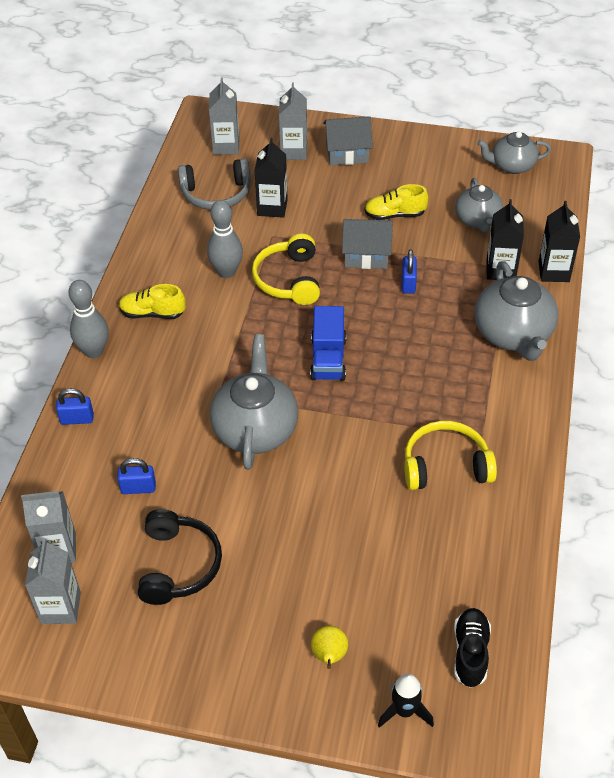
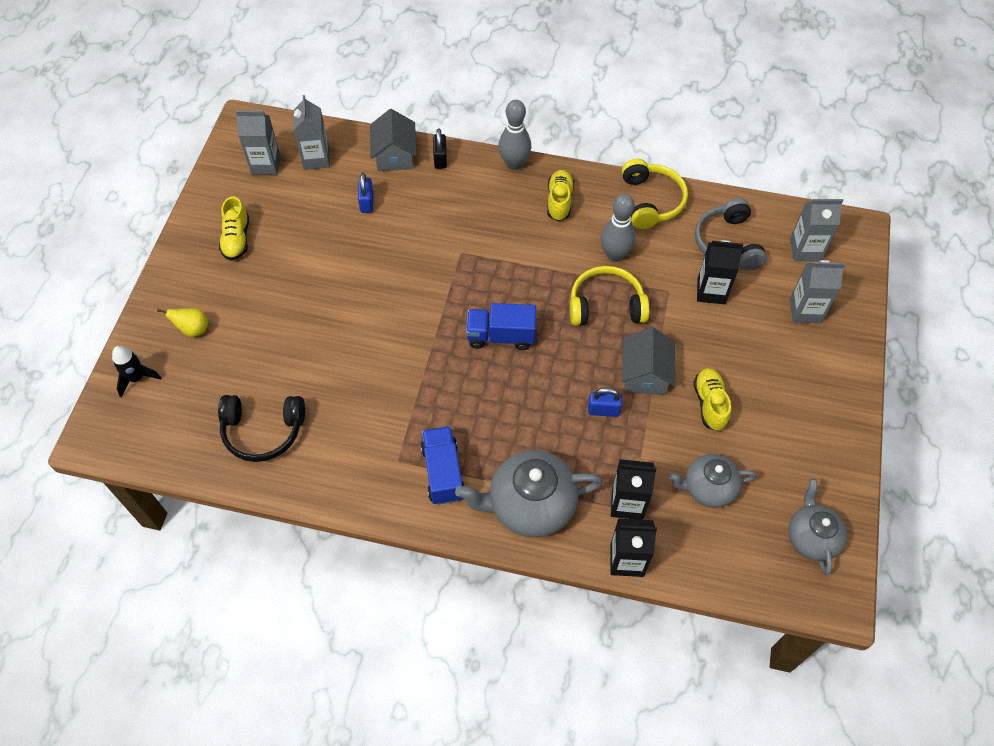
camera: 90 degrees right, 10 degrees up
(77, 419) = (440, 159): blue padlock -> black padlock
(178, 565) = (291, 232): black headphones -> black headphones (263, 431)
(187, 626) = (237, 239): none -> yellow shoe
(255, 429) = (421, 280): grey teapot -> none
(347, 153) = (810, 361): grey house -> grey house (395, 155)
(445, 465) = (366, 426): yellow headphones -> yellow headphones (651, 201)
(470, 653) = (176, 429): black shoe -> none
(490, 399) = (443, 472): none -> blue truck

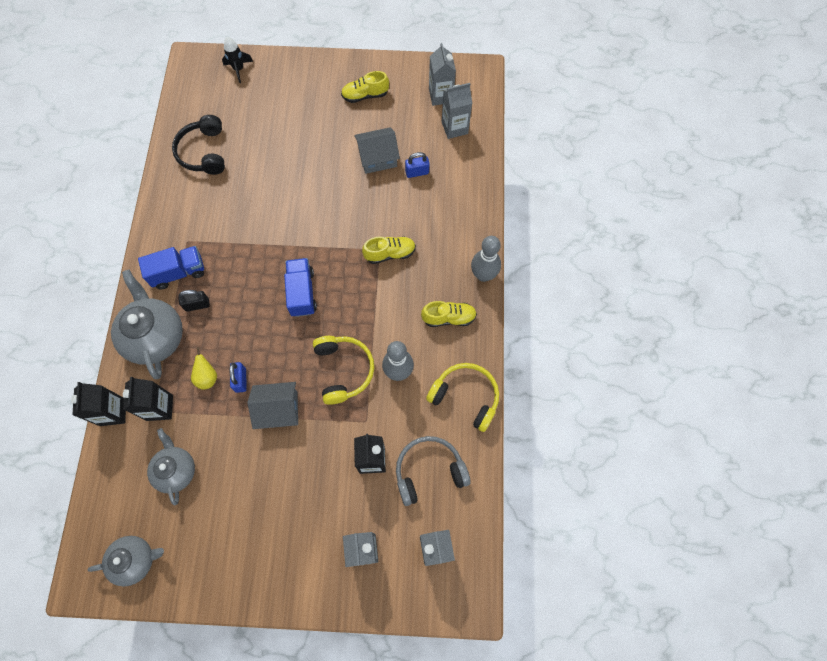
camera: 80 degrees right, 10 degrees up
(193, 330) = (281, 90): yellow pear -> yellow pear (207, 377)
(395, 155) = (471, 182): grey house -> grey house (377, 158)
(440, 159) = (475, 216): black padlock -> black padlock (197, 305)
(651, 201) = (465, 397): yellow headphones -> yellow headphones turned 135 degrees counterclockwise
(710, 404) = (255, 466): yellow shoe -> yellow shoe (390, 253)

